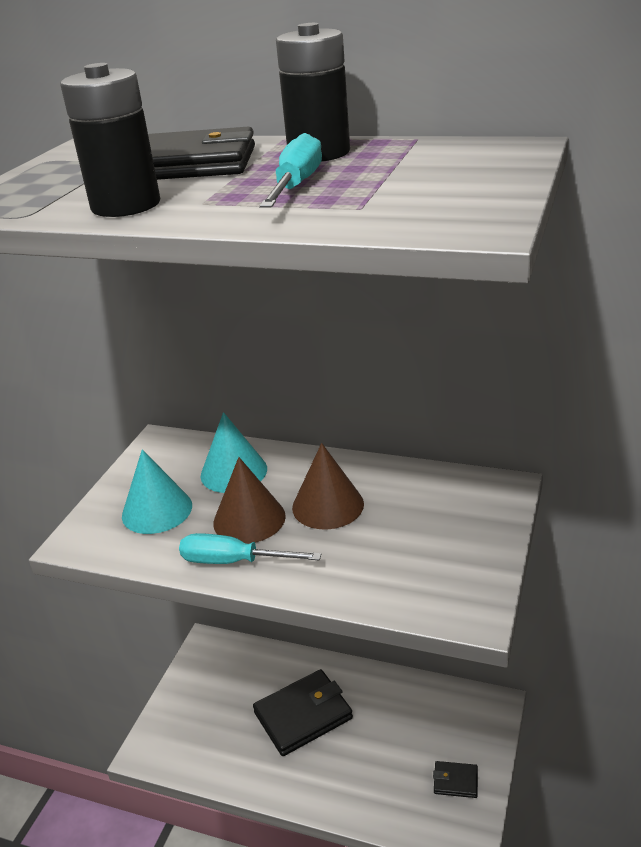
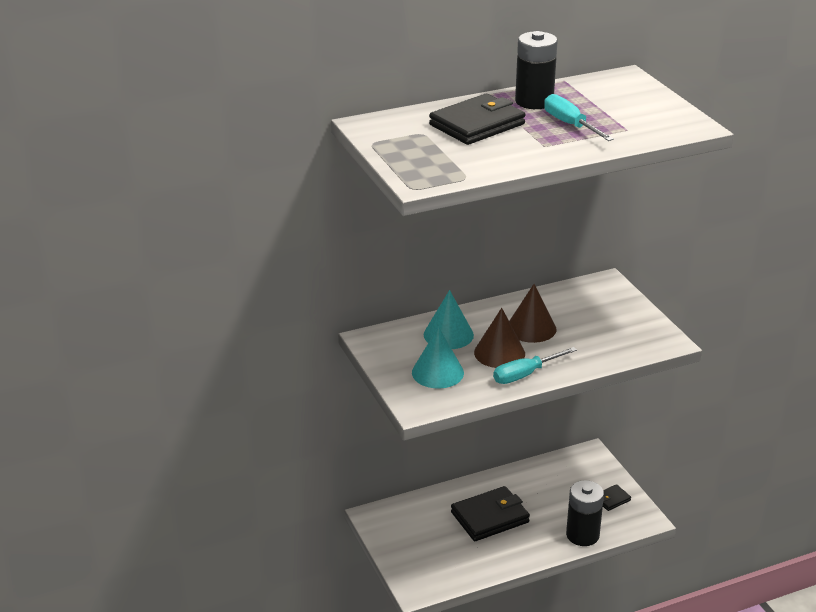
camera: 45 degrees left, 0 degrees up
(126, 205) = (508, 157): black battery -> black battery (582, 535)
(303, 715) = (490, 517): black wallet -> black wallet turned 45 degrees clockwise

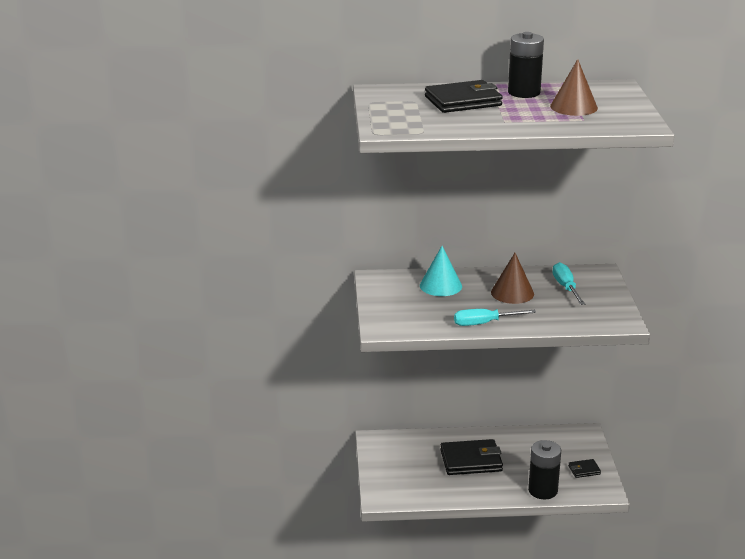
camera: 20 degrees right, 5 degrees down
(437, 372) = (414, 309): turquoise cone -> none
(499, 353) = (473, 305): brown cone -> brown cone (573, 107)
(570, 124) = (539, 111): turquoise screwdriver -> turquoise screwdriver (566, 287)

